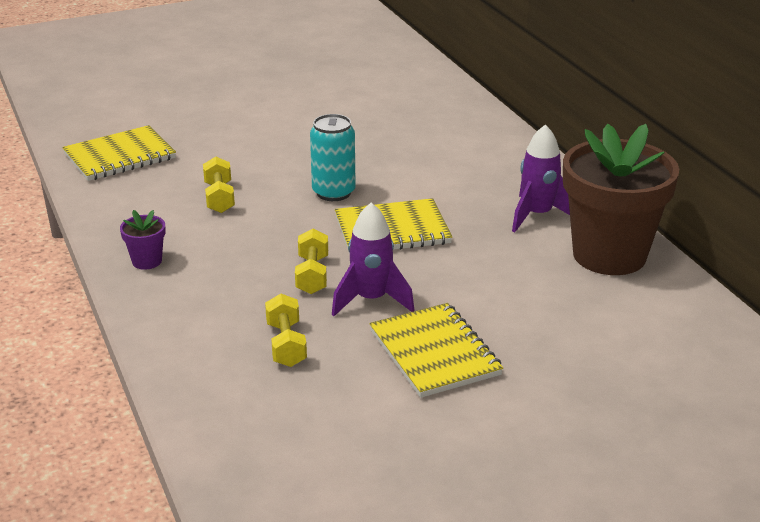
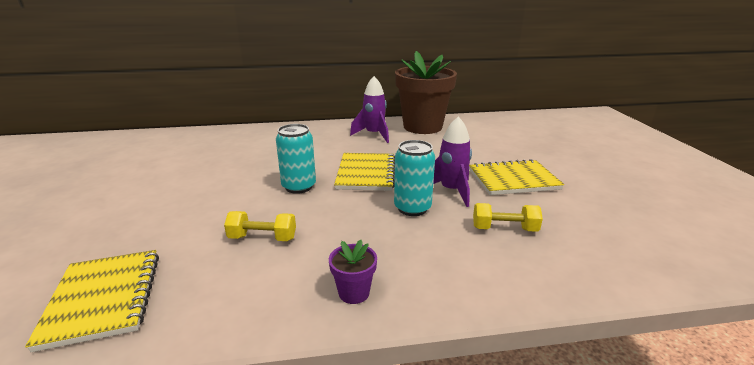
camera: 75 degrees left, 5 degrees down
(312, 275) = (412, 208): yellow dumbbell -> turquoise can

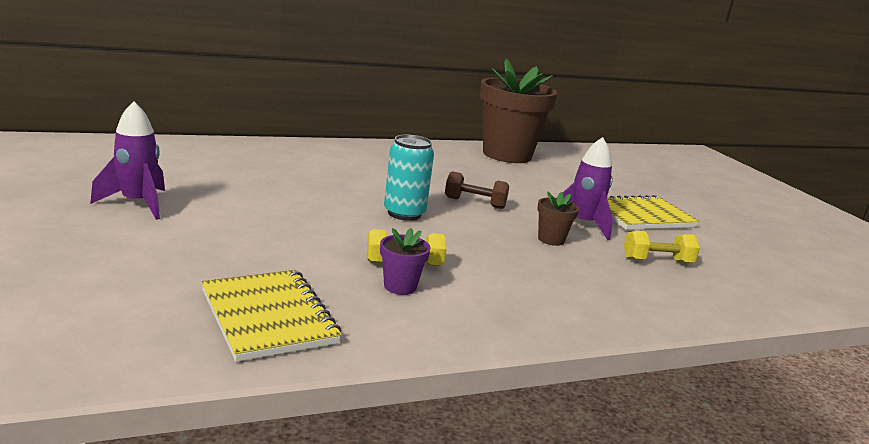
camera: 15 degrees left, 5 degrees down
(354, 293) = (541, 313): purple flower pot -> purple flower pot (400, 286)
(366, 173) = (474, 203): yellow notebook -> brown dumbbell
(374, 135) = (453, 160): purple rocket -> purple rocket (137, 204)
(412, 208) = (551, 239): turquoise can -> brown flower pot

